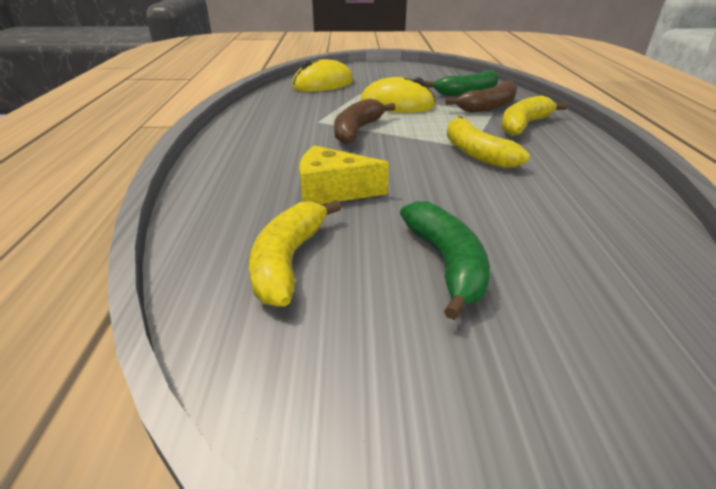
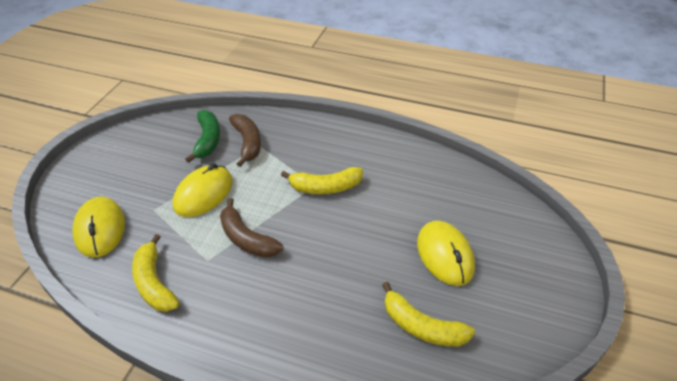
camera: 70 degrees left, 10 degrees up
(332, 191) = (346, 283): yellow cheese -> none
(446, 263) = (445, 255): green banana -> yellow mouse
(523, 125) = (294, 142): yellow banana -> yellow banana (154, 283)

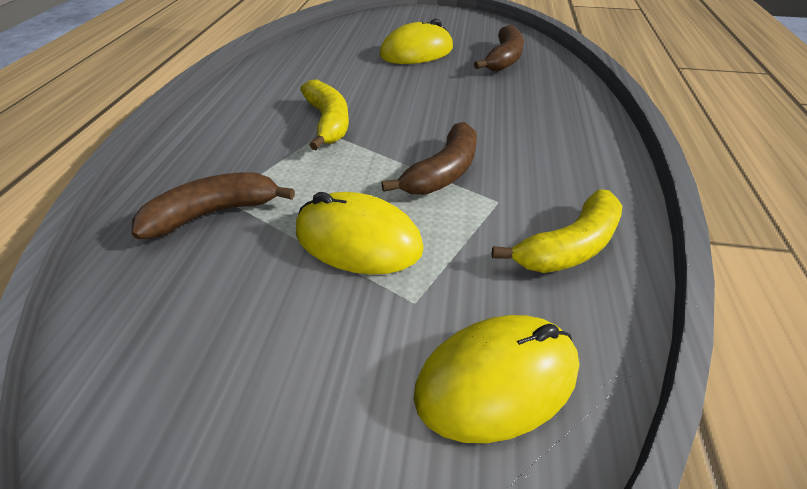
camera: 100 degrees left, 0 degrees up
(207, 140) = (193, 274): green banana -> none
(422, 326) = (503, 59): yellow banana -> brown banana

